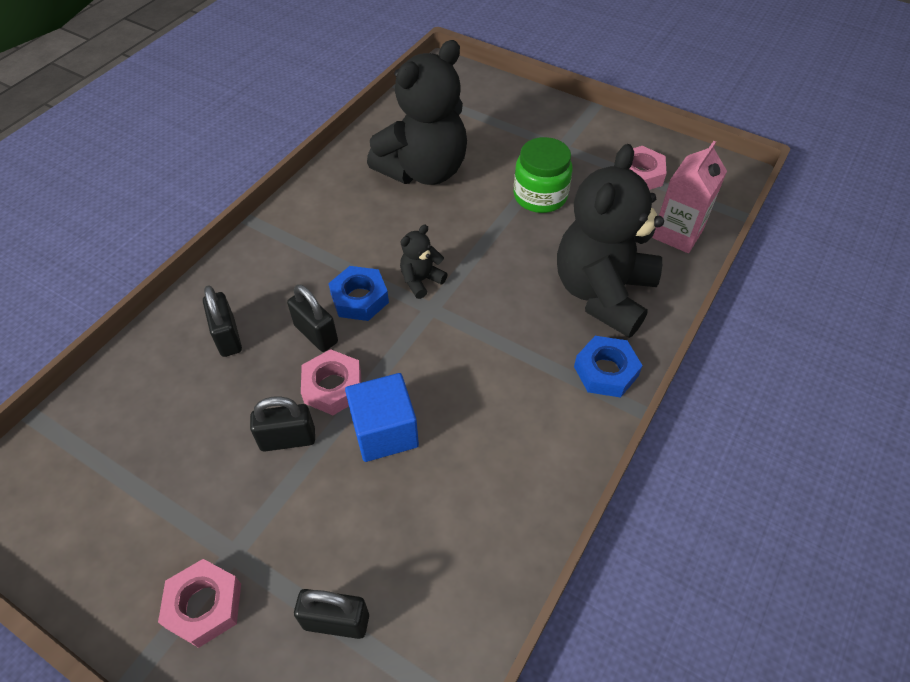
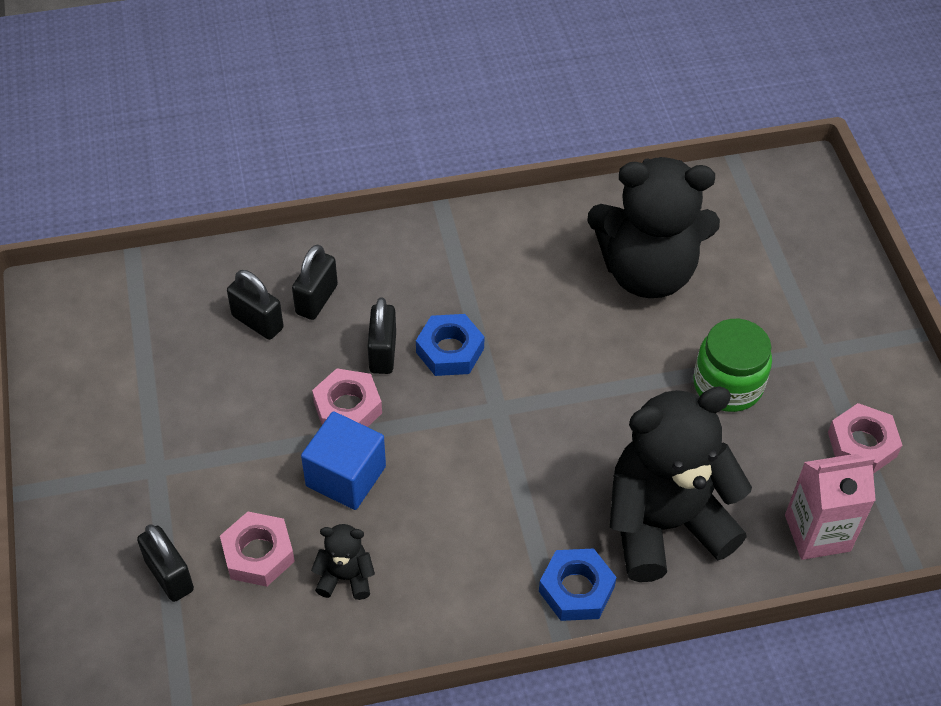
camera: 45 degrees right, 0 degrees up
(204, 606) = (105, 487): pink nut -> pink nut (258, 554)
(288, 439) = (273, 420): black padlock -> black padlock (257, 322)
(421, 280) = (518, 376): black teddy bear -> black teddy bear (345, 577)

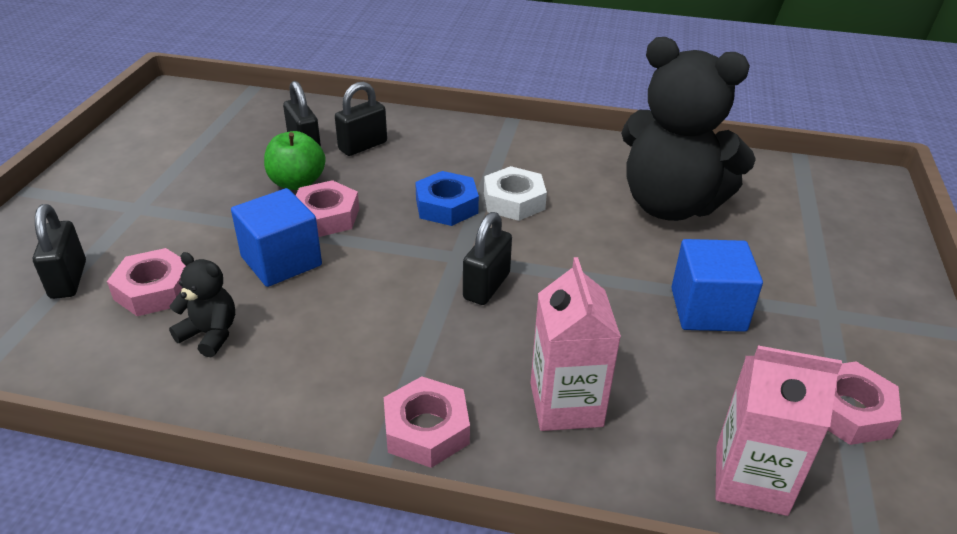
camera: 25 degrees right, 15 degrees down
(288, 375) = (297, 183): none -> green apple
(383, 353) = (387, 191): black padlock -> black padlock (486, 286)
(507, 320) = (514, 201): none -> white nut
(576, 589) = (426, 429): blue nut -> pink nut
(664, 524) = (566, 404): black teddy bear -> pink carton
(727, 385) = (708, 309): green jar -> blue cube

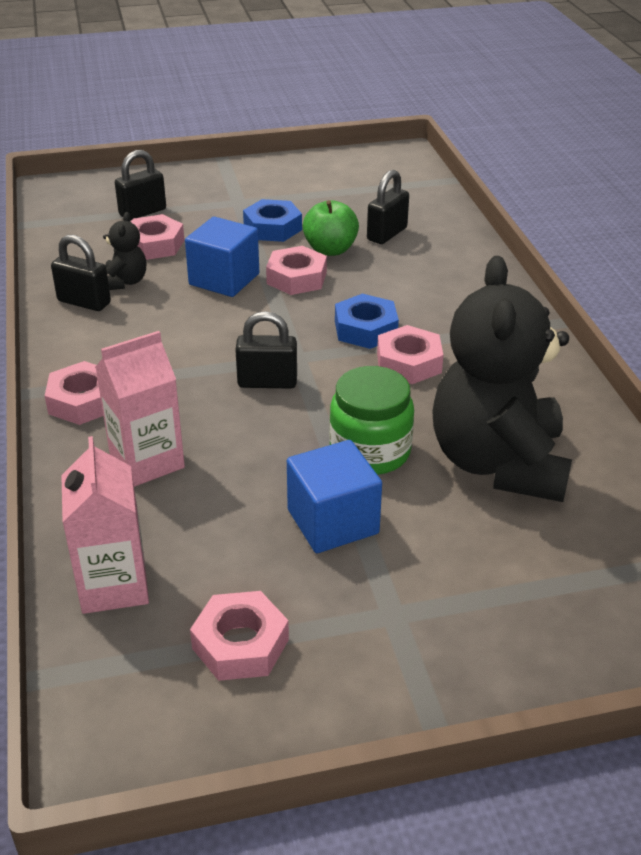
camera: 65 degrees right, 0 degrees up
(217, 202) = (272, 228): none -> blue nut
(363, 146) = (417, 259): black padlock -> black padlock (84, 302)
(514, 201) = (408, 362): white nut -> pink nut
(624, 260) = (370, 451): none -> green jar

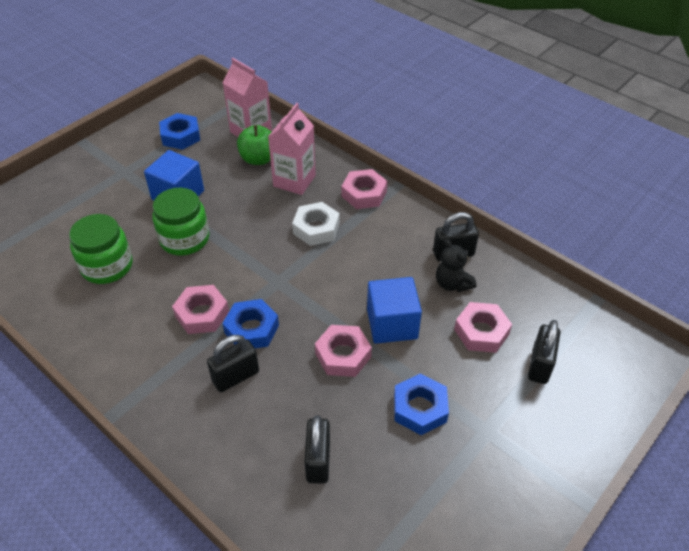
camera: 145 degrees right, 10 degrees up
(192, 389) = (316, 228): none -> white nut
(240, 644) = (181, 136): pink nut -> blue nut
(267, 382) = (278, 254): black padlock -> black padlock (235, 376)
(330, 250) = (347, 406): green apple -> green apple (258, 159)
(498, 463) = (107, 266): black teddy bear -> green jar

